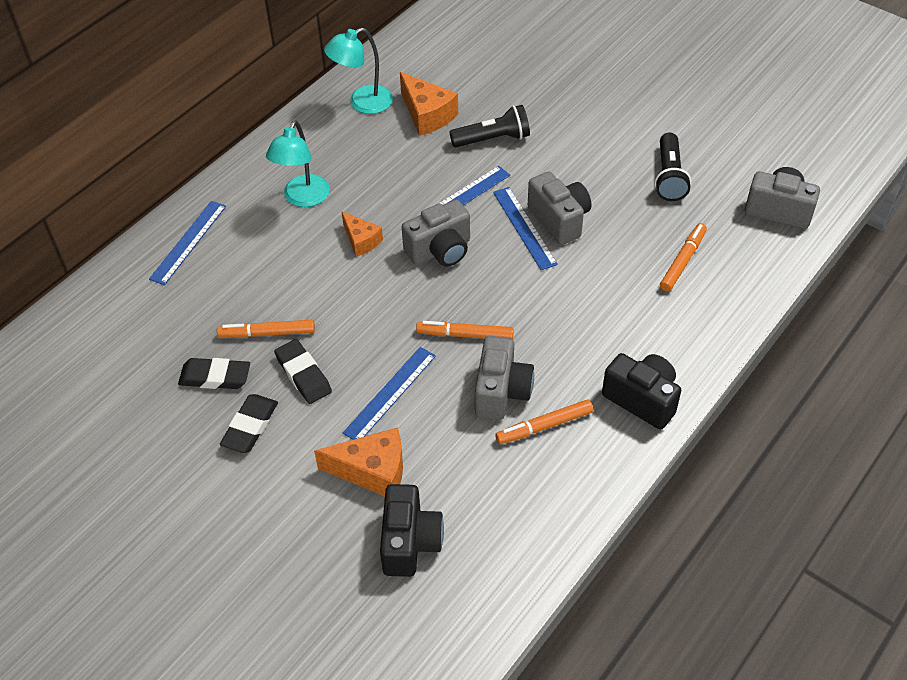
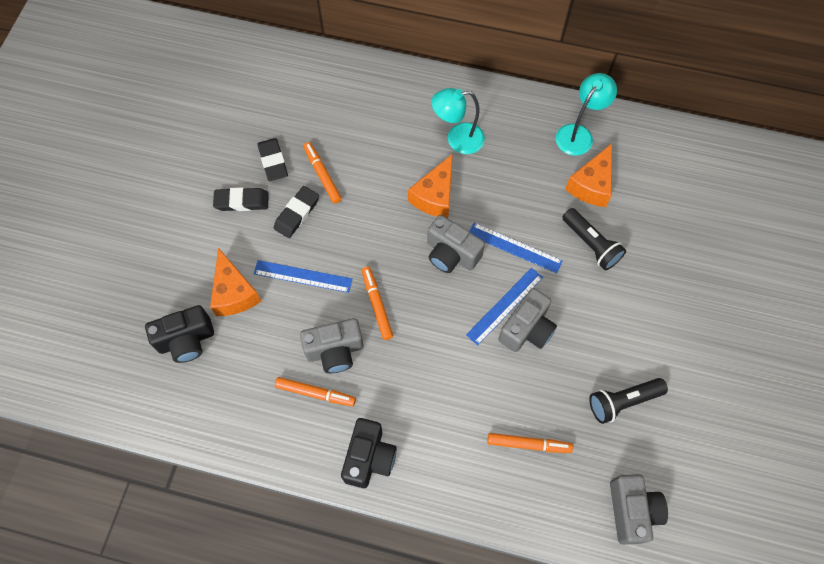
camera: 65 degrees right, 15 degrees up
(188, 242) = (381, 88): blue ruler -> none
(361, 240) = (435, 196): orange cheese -> orange cheese, size x1.58
(362, 103) = (578, 134): turquoise lamp -> turquoise lamp turned 90 degrees clockwise
(544, 426) = (315, 393): orange marker -> orange marker turned 150 degrees clockwise

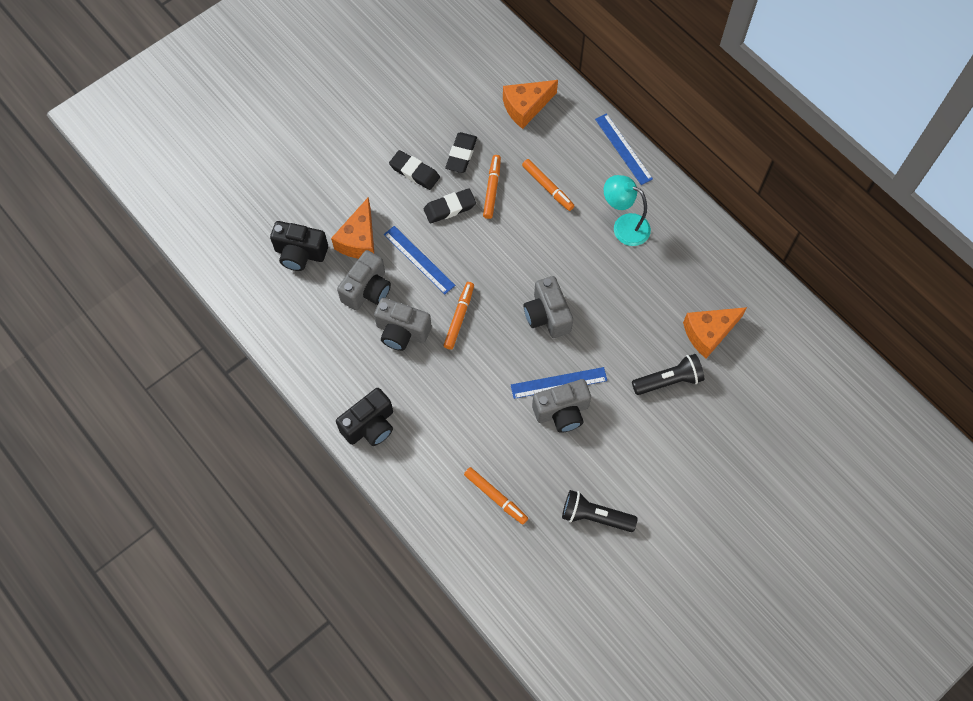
camera: 35 degrees right, 0 degrees up
(315, 393) = (365, 353): orange marker -> orange marker (547, 187)
(435, 196) = (569, 261): orange cheese -> orange cheese (526, 107)
(514, 247) = (602, 343): blue ruler -> blue ruler (623, 149)
(578, 134) = (732, 284): turquoise lamp -> none
(591, 244) = (668, 380): black flashlight -> black flashlight turned 105 degrees counterclockwise
(631, 511) = (536, 598): grey camera -> grey camera (367, 290)

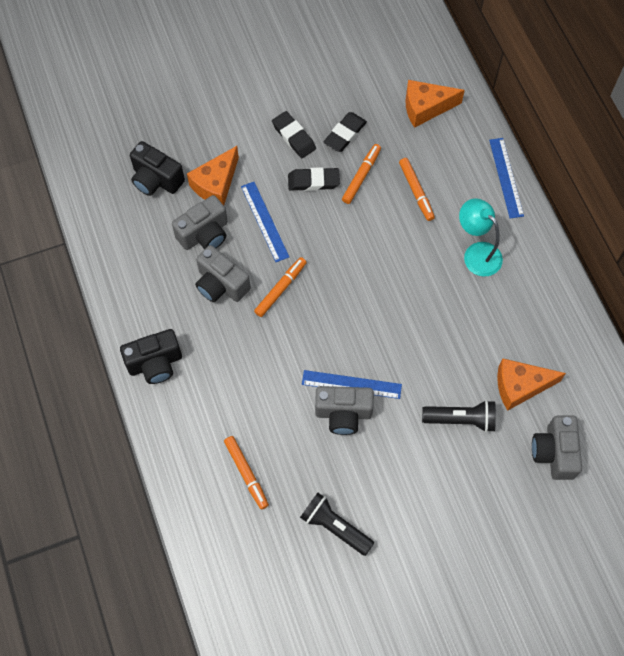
camera: 20 degrees right, 0 degrees up
(547, 315) = (366, 315): grey camera -> grey camera (554, 452)

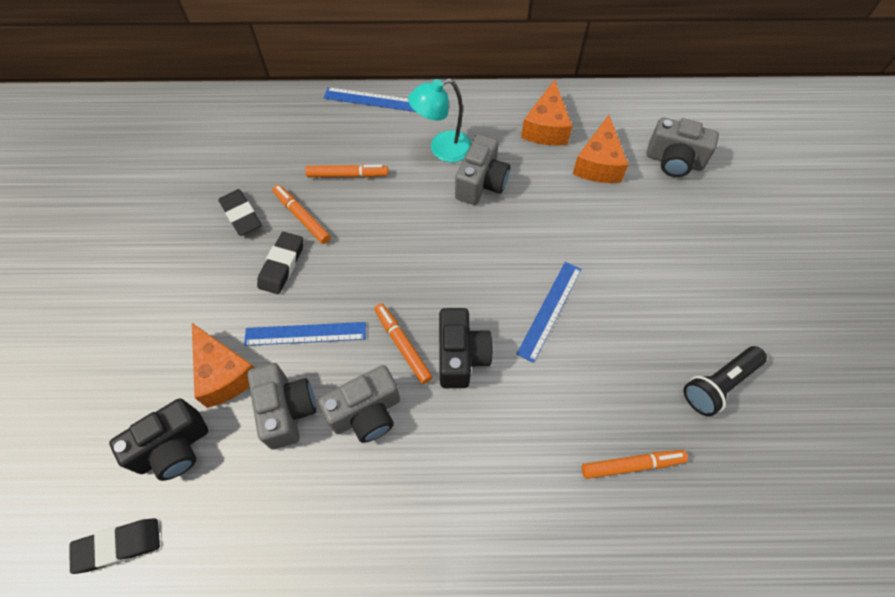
camera: 70 degrees left, 5 degrees down
(155, 363) = (444, 537): black camera -> black camera (461, 356)
(293, 137) = (213, 266): black eraser -> black eraser (118, 546)
(343, 414) = (583, 330): grey camera -> grey camera (481, 183)
(425, 108) = (256, 135): orange cheese -> orange cheese (546, 128)
(461, 419) = (620, 223): black flashlight -> none

